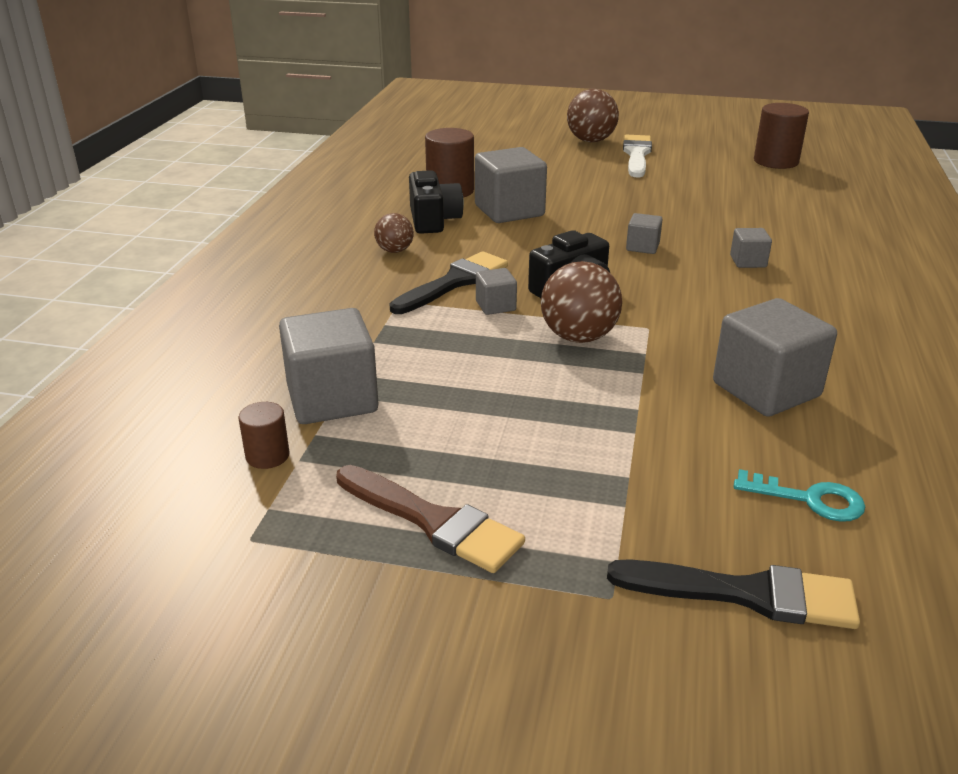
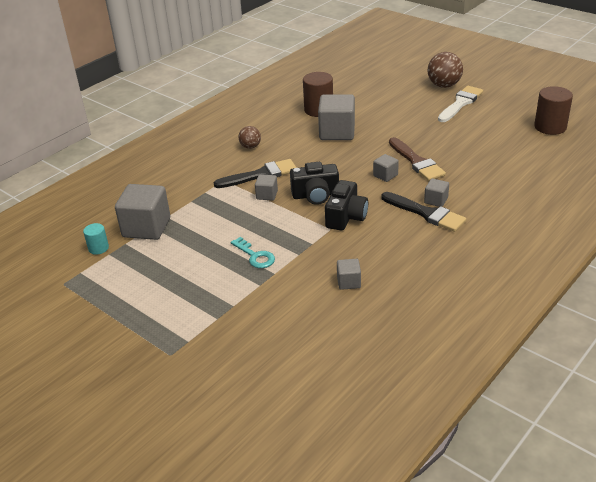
camera: 30 degrees right, 5 degrees up
(267, 456) = (98, 248): brown cylinder -> turquoise cylinder
(433, 220) = (289, 130): black camera -> black camera (346, 217)
(433, 521) = (134, 299): brown brush -> brown brush (416, 162)
(579, 337) = (288, 225): brown ball -> none
(746, 594) = (223, 373): black brush -> black brush (426, 213)
(766, 390) = (348, 282): grey cube -> grey cube, size x0.49
(809, 499) = (301, 343): turquoise key -> turquoise key (255, 256)

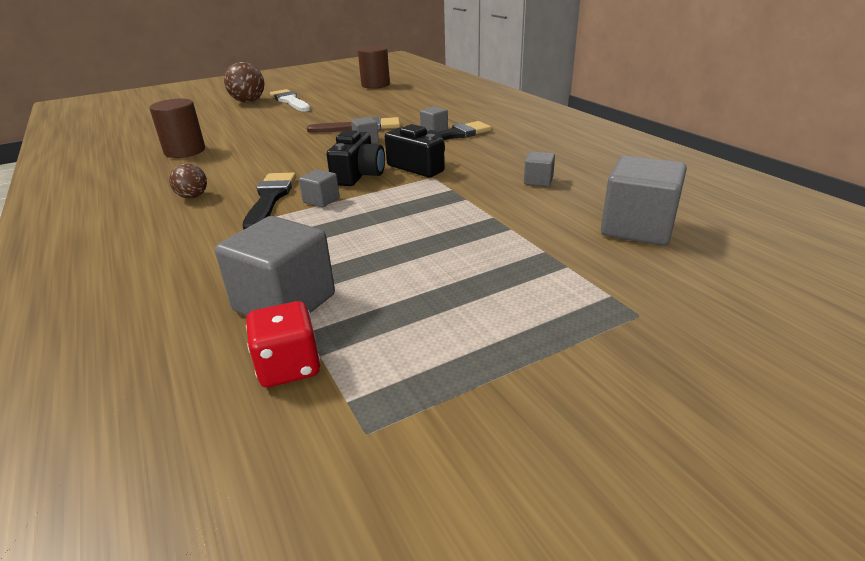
camera: 70 degrees left, 5 degrees down
(98, 248) = (289, 367): turquoise cylinder -> red dice
(255, 256) = (447, 223): turquoise key -> none
(337, 132) = (248, 149): grey cube -> grey cube (637, 228)

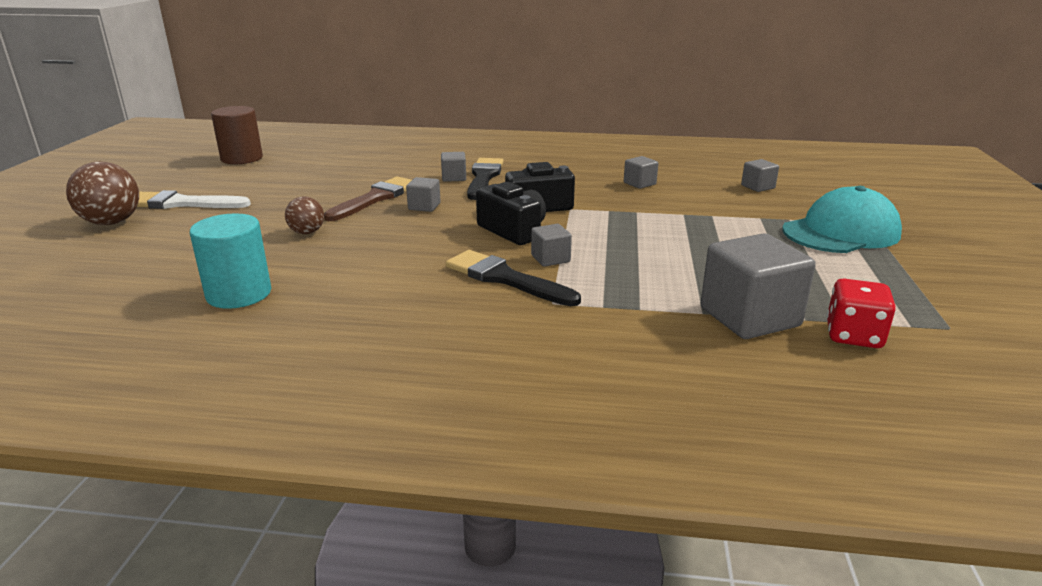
camera: 55 degrees left, 5 degrees down
(185, 151) = (239, 294): brown cylinder -> turquoise cylinder
(193, 196) = (425, 315): brown ball -> brown ball (307, 232)
(575, 303) = (841, 232): none -> turquoise cap
(637, 228) = (758, 187): grey cube -> grey cube, size x0.49

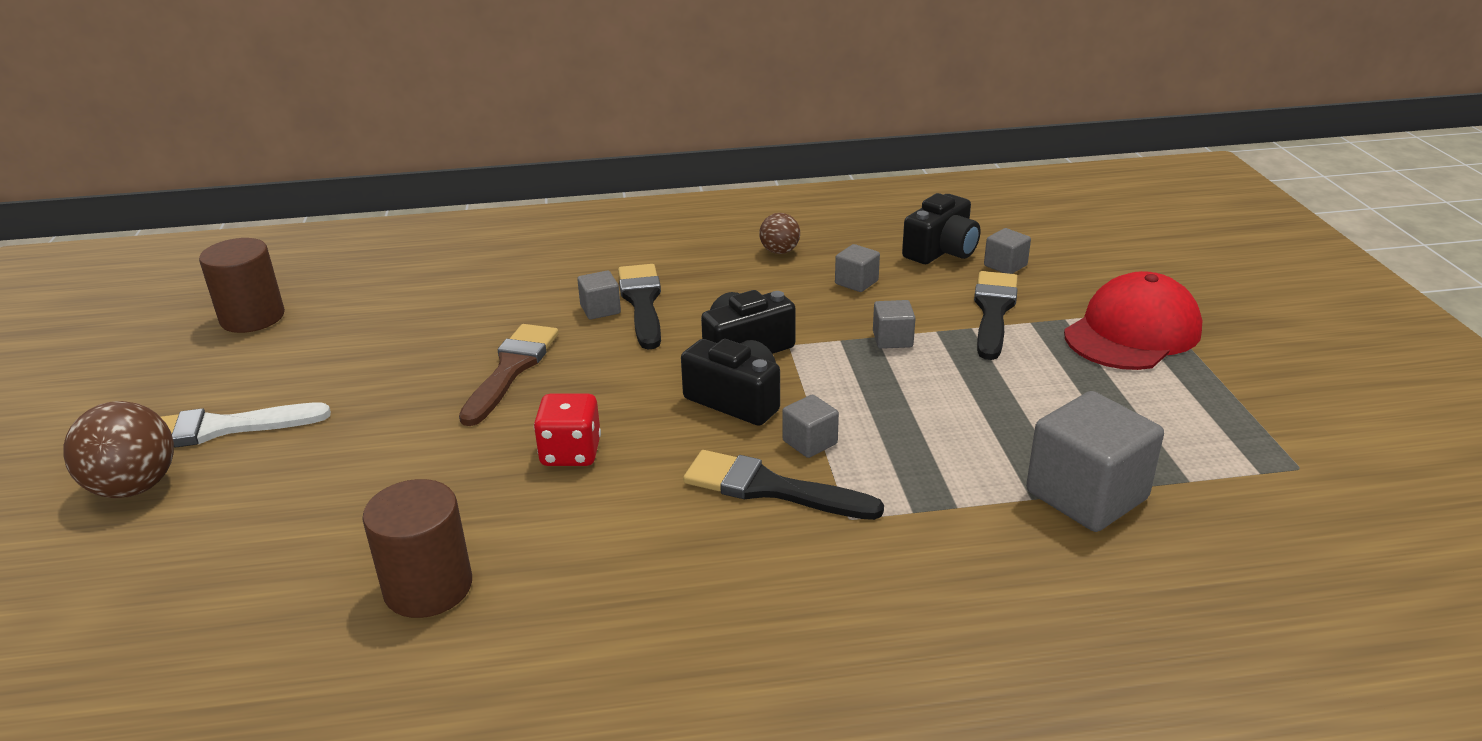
camera: 15 degrees left, 5 degrees up
(239, 294) = (428, 587): turquoise cylinder -> brown cylinder
(307, 232) = (452, 453): brown ball -> brown ball (779, 251)
(424, 206) = (590, 374): grey cube -> grey cube (892, 339)
(713, 175) = (941, 251): none -> black camera
(734, 209) = (993, 311): none -> black brush
(841, 232) = (1132, 332): turquoise cap -> red cap
(853, 336) = (1207, 501): red dice -> red dice (571, 453)

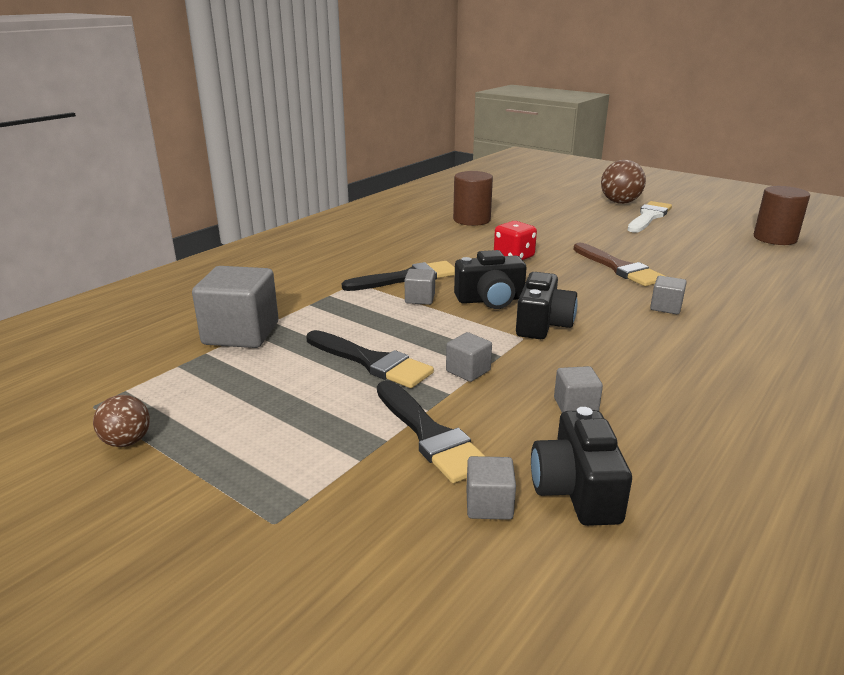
camera: 135 degrees right, 5 degrees down
(642, 302) = (658, 321): black brush -> black brush (371, 362)
(779, 251) = (688, 405): brown ball -> brown ball (127, 441)
(1132, 332) = (282, 475): red cap -> none

